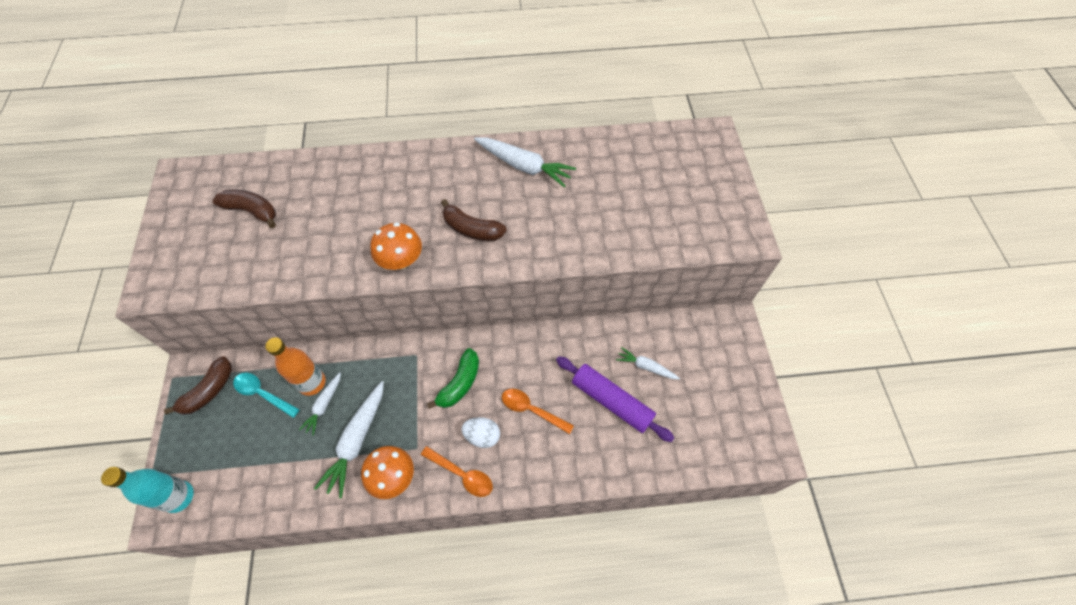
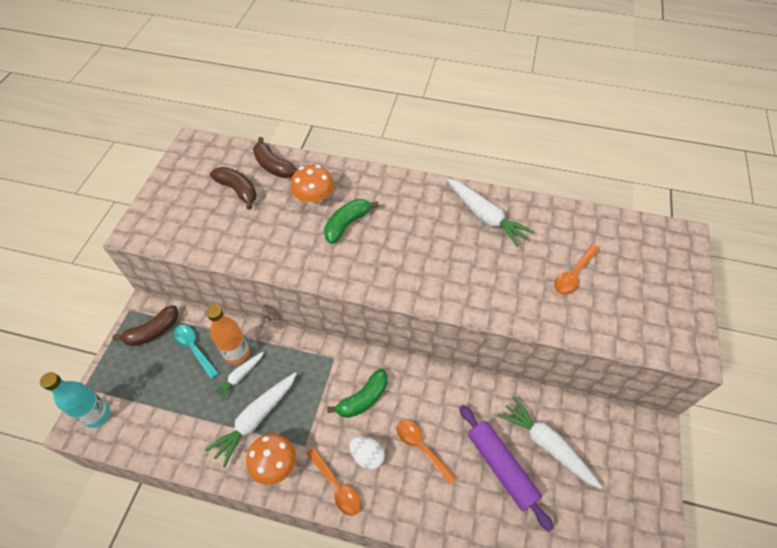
camera: 20 degrees right, 5 degrees down
(385, 213) = (347, 224): none -> green banana
(401, 260) = (346, 270): orange mushroom -> orange mushroom (314, 199)
(472, 229) = (418, 261): brown banana -> brown banana (273, 166)
(625, 199) = (573, 274): none -> orange spoon
(646, 367) = (546, 445): white carrot -> white carrot, size x1.72

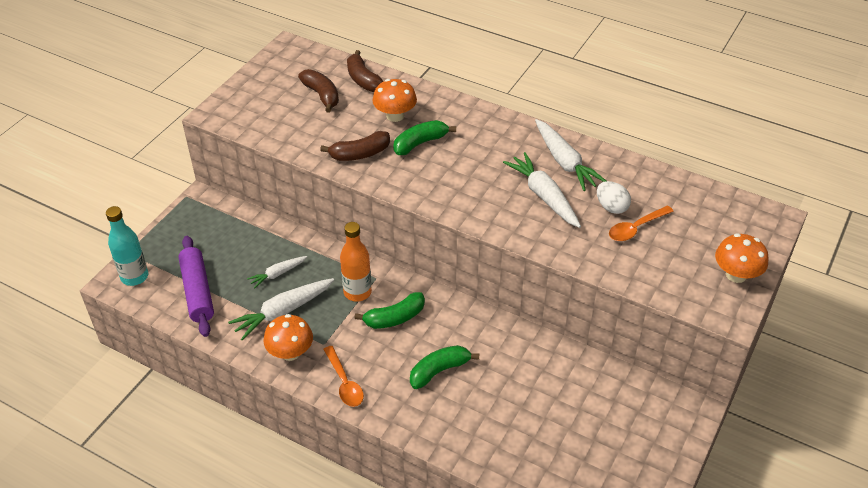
camera: 15 degrees right, 10 degrees down
(153, 331) = (204, 219): brown banana -> brown banana (360, 154)
(194, 349) = (240, 241): turquoise spoon -> none
(237, 353) = (280, 253): orange bottle -> orange bottle (357, 292)
(367, 456) = (382, 365): white egg -> white egg (611, 207)
(421, 447) = (439, 371): orange spoon -> green banana
(501, 467) = (515, 405): purple rolling pin -> purple rolling pin (197, 291)
(546, 445) = (570, 397): white carrot -> white carrot (543, 196)
(678, 305) = (736, 275): none -> orange mushroom

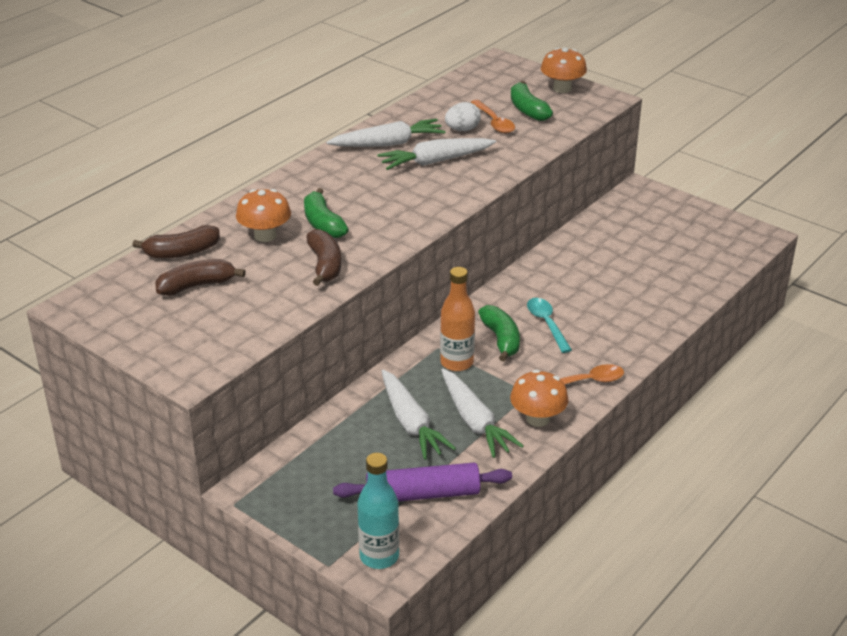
camera: 80 degrees left, 10 degrees down
(278, 274) = (411, 423): white carrot -> white carrot, size x1.72
(424, 348) = (547, 324): none -> turquoise spoon
(439, 371) = (578, 317): green banana -> green banana (527, 110)

